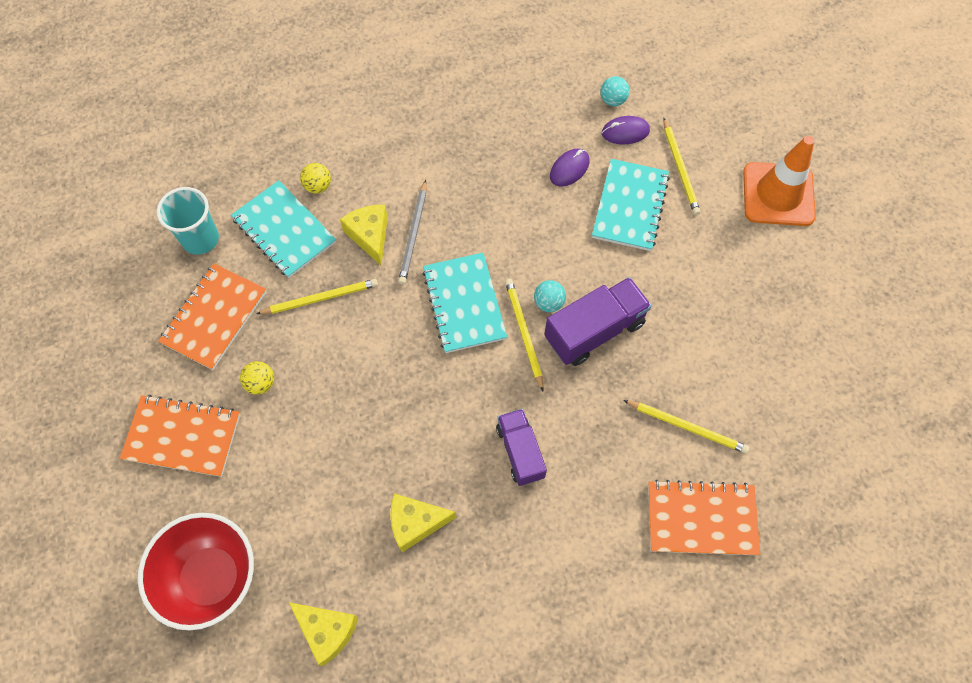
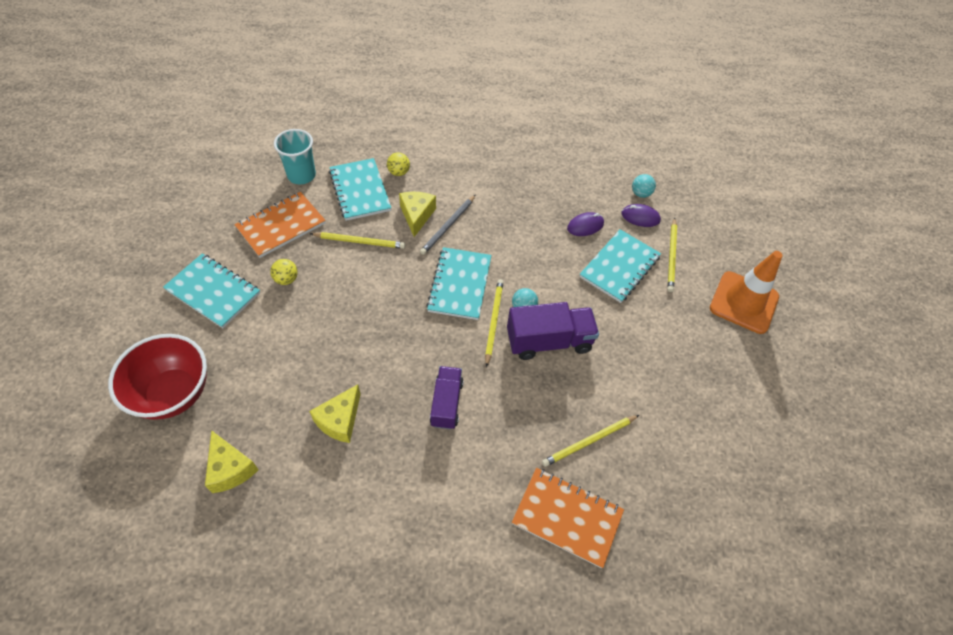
camera: 20 degrees right, 10 degrees down
(182, 436) = (213, 292): orange notebook -> turquoise notebook
(415, 523) = (340, 420): yellow cheese -> yellow cheese turned 75 degrees counterclockwise
(687, 427) = (589, 441): yellow pencil -> yellow pencil turned 105 degrees clockwise

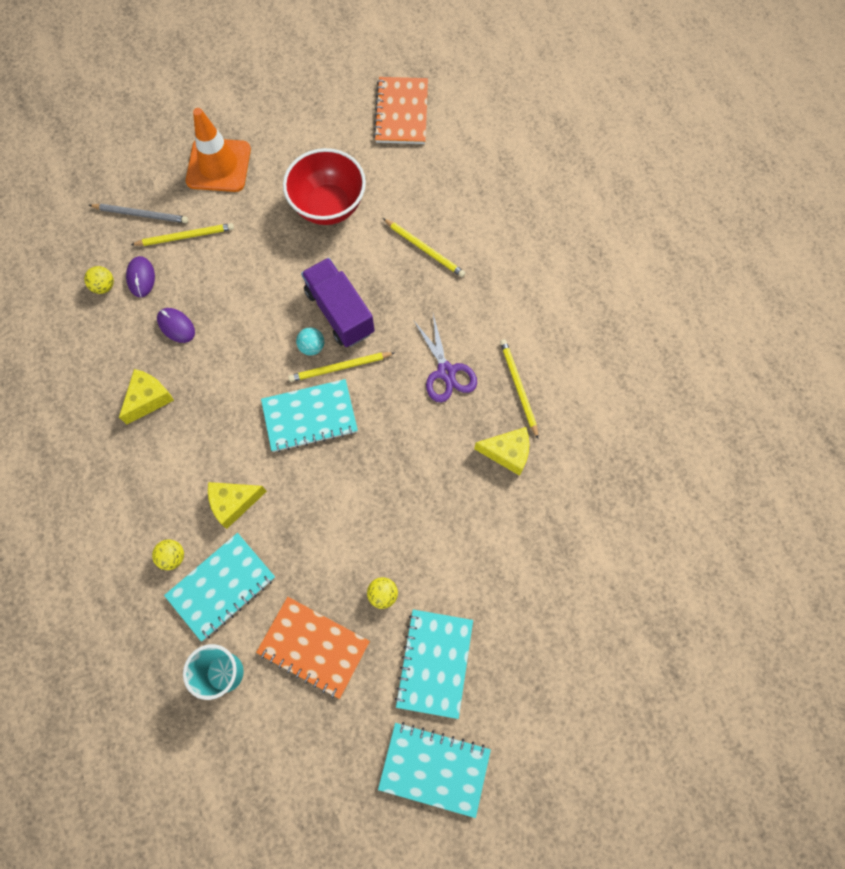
camera: 110 degrees left, 15 degrees up
(173, 393) = (560, 620): red bowl -> red bowl (328, 206)
(230, 469) = (597, 519): yellow cheese -> yellow cheese (149, 399)
(360, 241) = (298, 545): yellow pencil -> yellow pencil (518, 387)
(446, 403) = (446, 372): purple truck -> purple scissors
(448, 226) = (235, 462): grey pencil -> grey pencil (141, 214)
(567, 517) = (497, 245): orange notebook -> orange notebook (401, 112)
(619, 267) = (220, 278): turquoise notebook -> turquoise notebook (434, 768)
(640, 194) = (104, 286): turquoise ball -> yellow ball

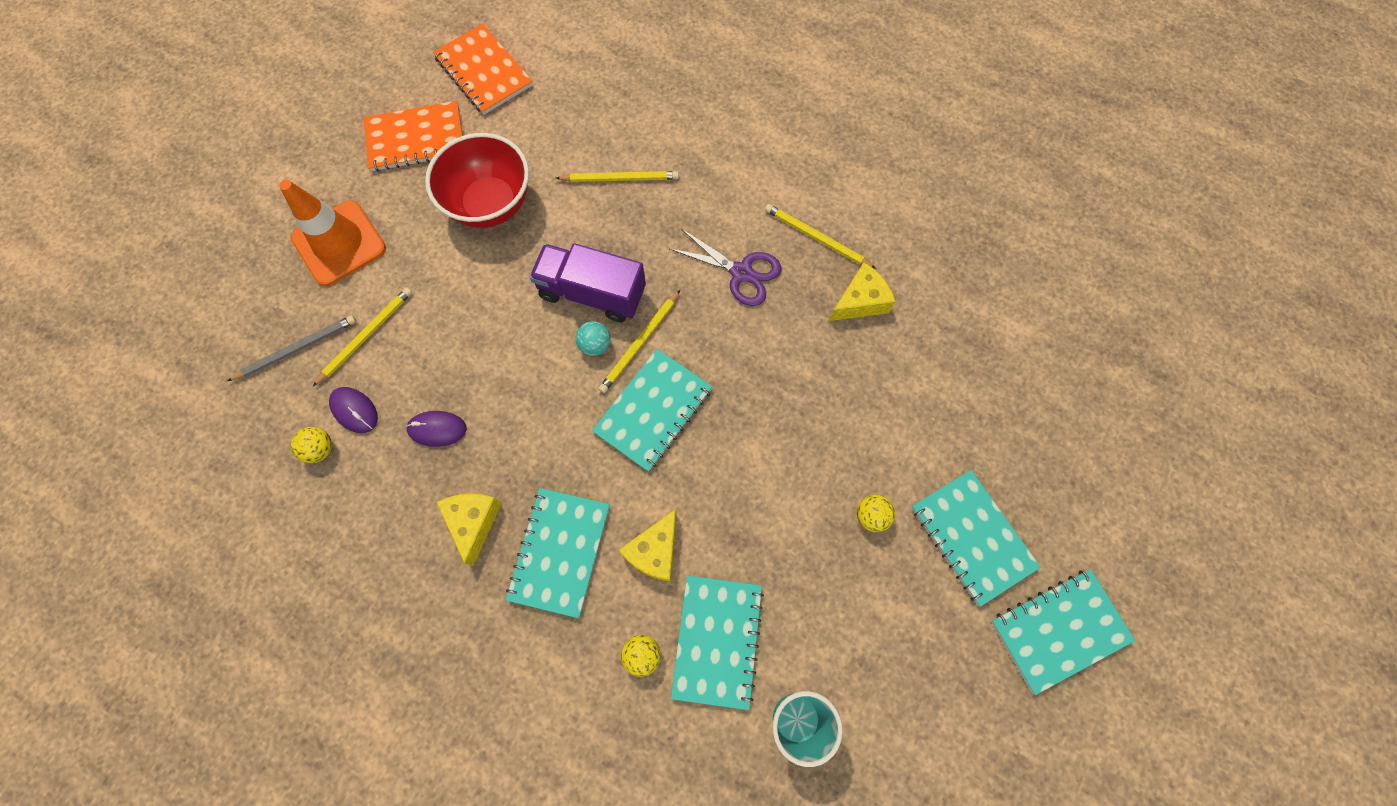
camera: 40 degrees left, 0 degrees up
(180, 457) = (559, 552): none -> turquoise notebook
(313, 647) = (855, 619): orange notebook -> orange notebook (416, 139)

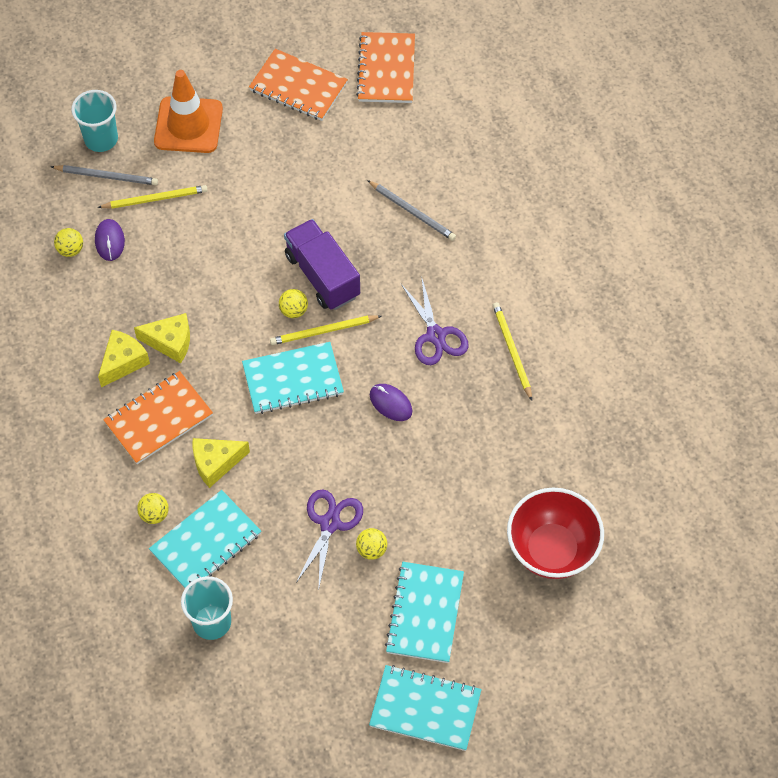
camera: 40 degrees right, 10 degrees down
(259, 317) = (101, 139): none -> turquoise cup
(437, 429) = (149, 290): purple mouse -> purple mouse (390, 403)
(490, 204) = (308, 168): red bowl -> red bowl (551, 550)
(559, 552) = (158, 419): turquoise notebook -> orange notebook
(595, 345) = (293, 311): turquoise ball -> yellow ball
(620, 178) = (412, 212): yellow pencil -> grey pencil
(812, 522) = (330, 523): none -> purple scissors
(860, 301) = (500, 415): yellow cheese -> yellow cheese (170, 342)

